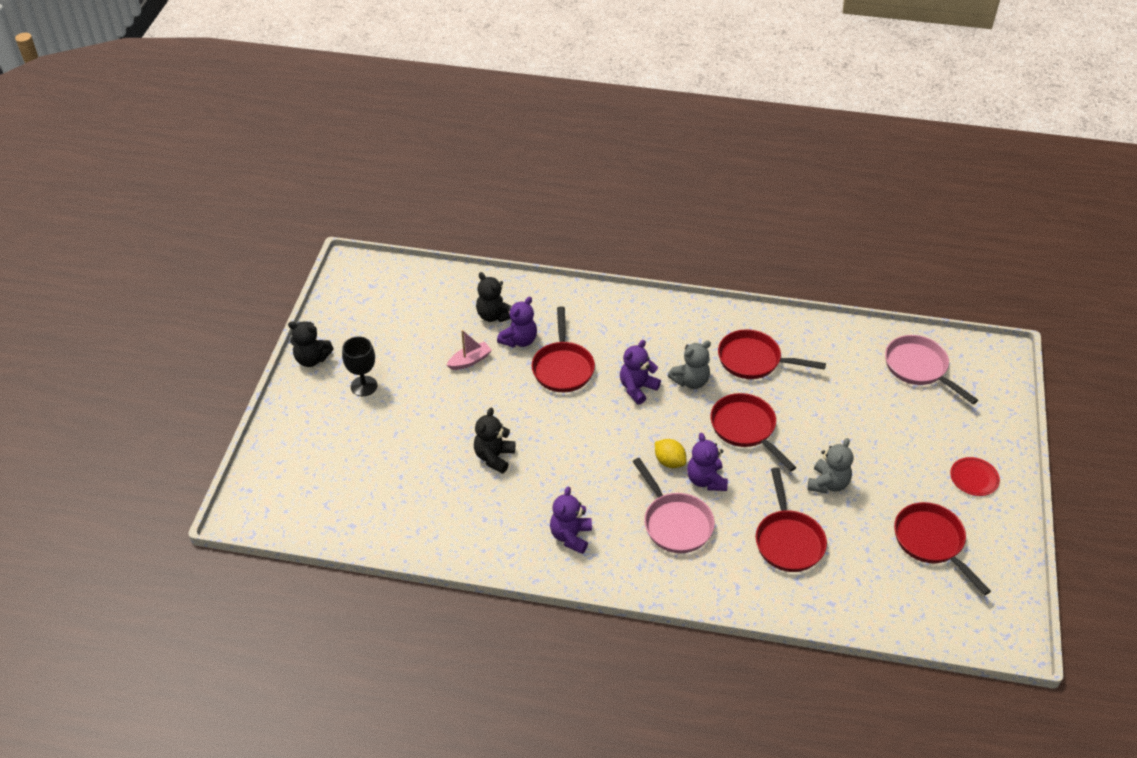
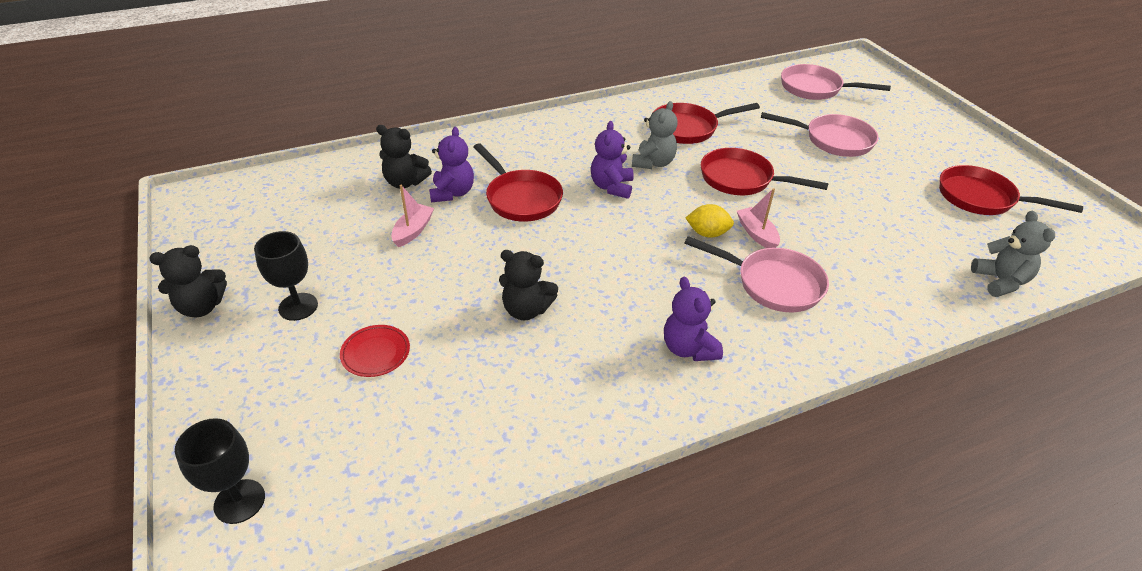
camera: 35 degrees left, 5 degrees down
(266, 492) = (239, 501): none -> black goblet
(494, 457) = (526, 310): black teddy bear -> black teddy bear turned 60 degrees counterclockwise
(706, 480) = (756, 234): purple teddy bear -> pink boat
(788, 540) = (882, 250): red pan -> none
(828, 483) = (855, 191): grey teddy bear -> grey teddy bear (1000, 281)
(869, 429) = (833, 140): none -> pink pan
(974, 478) = (946, 142): red plate -> red plate (375, 353)

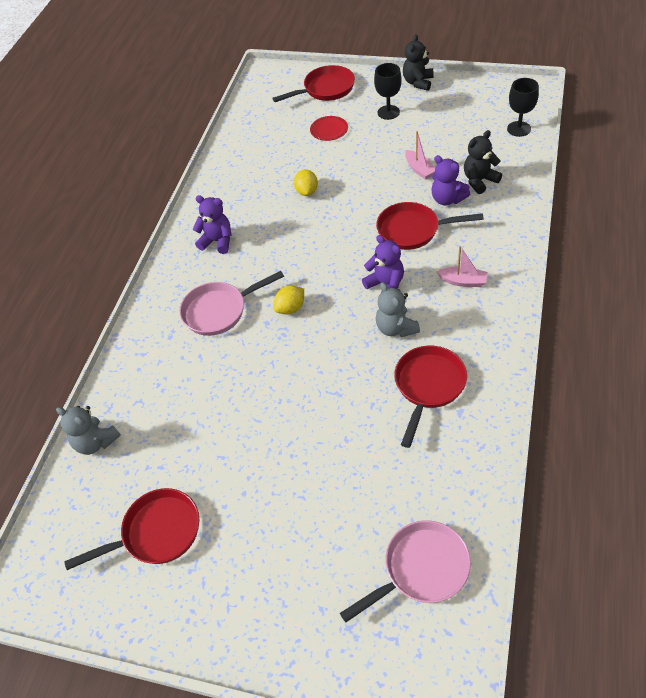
camera: 135 degrees right, 10 degrees up
(239, 501) = (285, 79): black goblet -> black goblet (519, 129)
(526, 310) = (307, 191): black teddy bear -> yellow lemon
(741, 179) = (328, 372): red pan -> red pan (325, 89)
(756, 234) = (265, 336): pink boat -> pink boat (463, 281)
(833, 140) = (321, 492): pink pan -> none

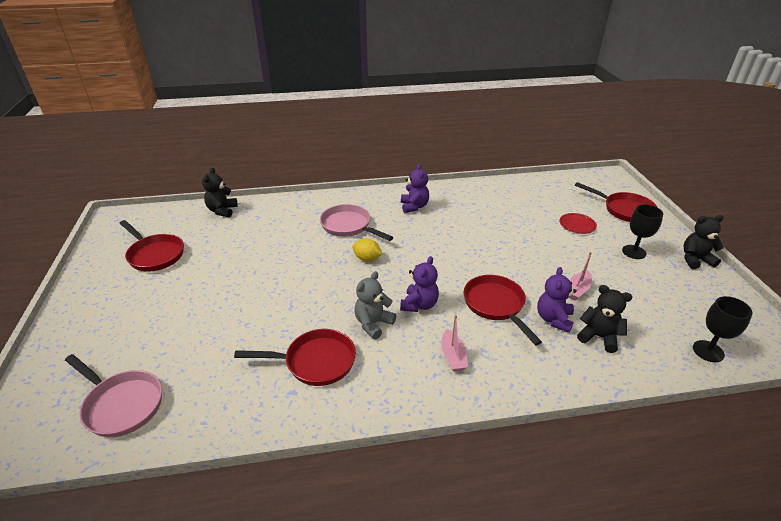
camera: 60 degrees right, 15 degrees down
(96, 442) = (222, 211): grey teddy bear -> black teddy bear
(307, 191) = (496, 233): yellow lemon -> none

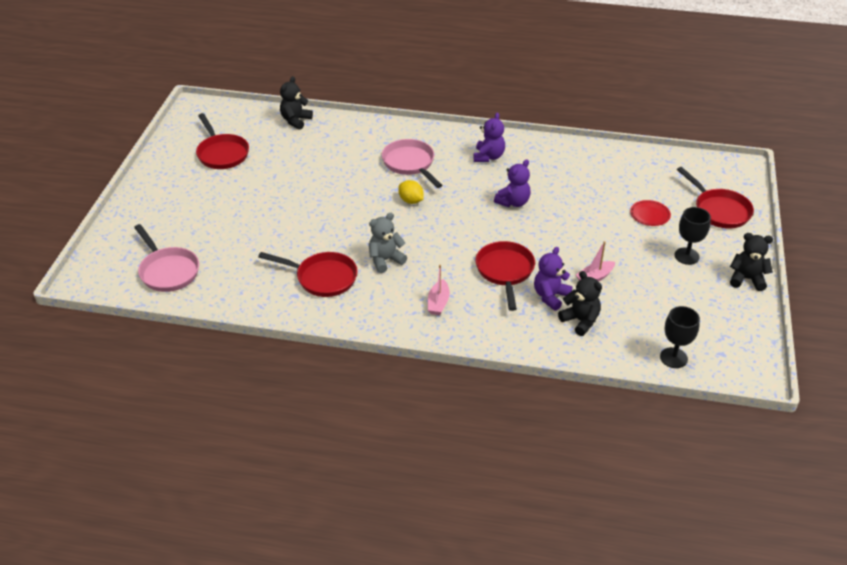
camera: 20 degrees right, 5 degrees up
(419, 305) = (435, 254): purple teddy bear -> purple teddy bear (513, 202)

